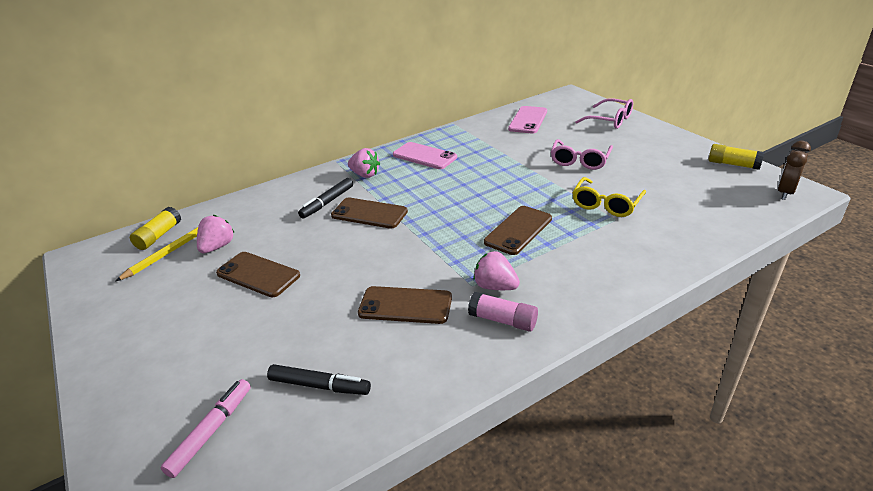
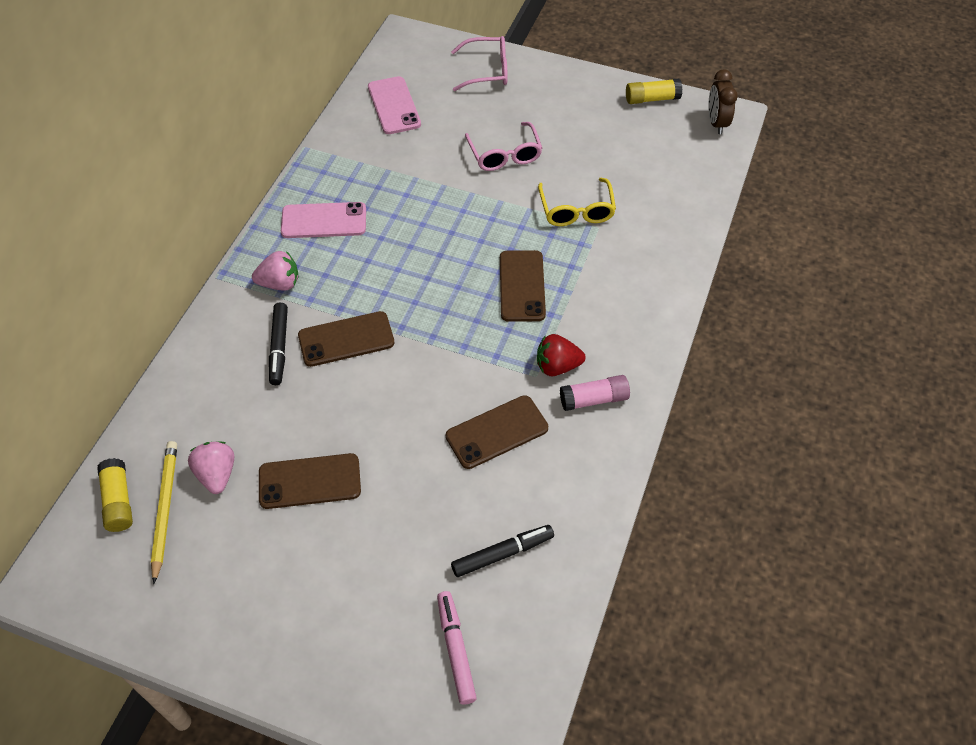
camera: 40 degrees left, 20 degrees up
(495, 286) = (557, 366): pink strawberry -> red strawberry

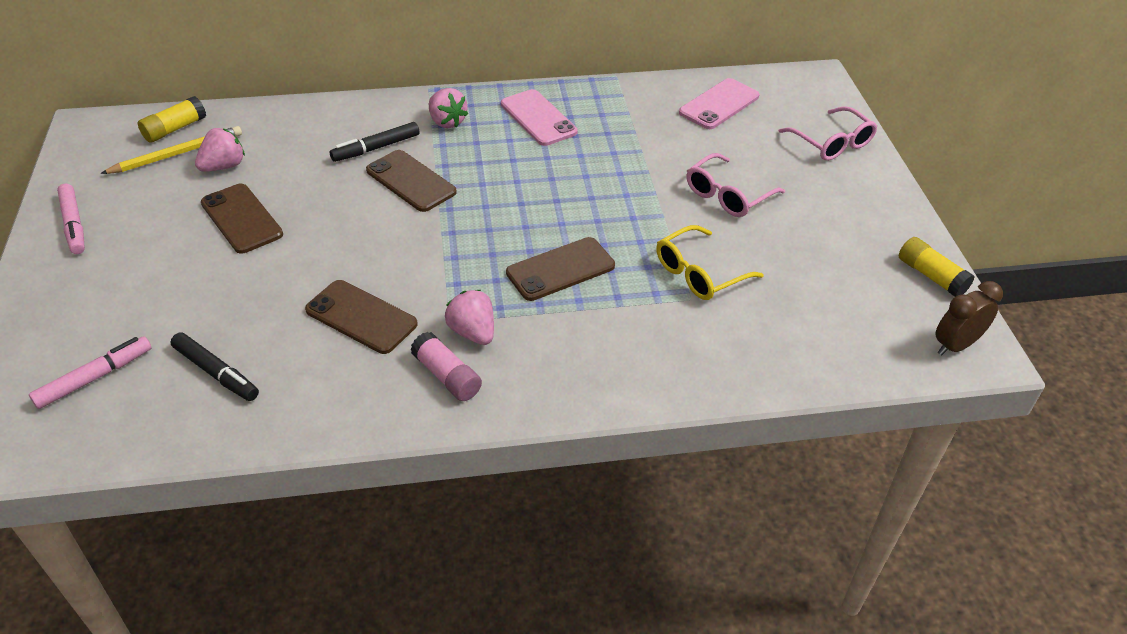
camera: 60 degrees right, 10 degrees down
(218, 627) = (74, 224): none -> pink marker
(557, 366) = (473, 332): red strawberry -> pink strawberry

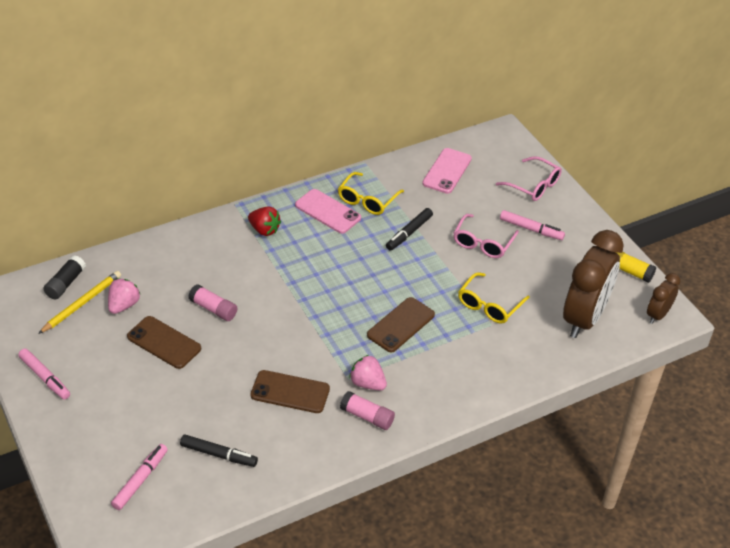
camera: 20 degrees left, 0 degrees up
(175, 129) = (65, 283): yellow glue stick -> black glue stick
(327, 194) = (213, 309): none -> pink glue stick
(376, 148) = (225, 263): black marker -> black marker (409, 233)
(410, 181) = (265, 284): brown phone -> none
(447, 122) = (264, 230): pink strawberry -> red strawberry
(596, 116) = (367, 200): none -> yellow glasses
(805, 193) = (531, 229): none -> pink marker
(835, 323) = (584, 318): none -> brown clock

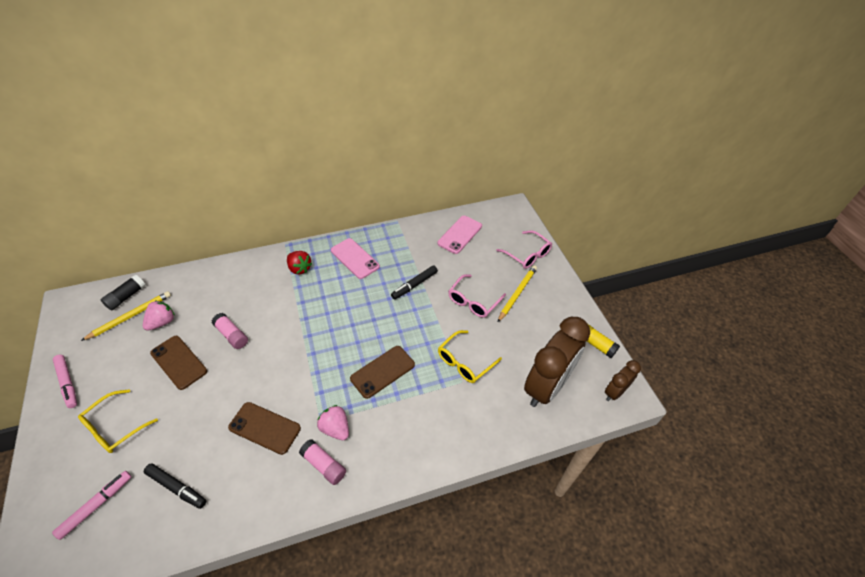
camera: 10 degrees right, 5 degrees up
(367, 200) = (389, 252): yellow glasses -> yellow glasses (115, 427)
(531, 229) = (517, 293): pink marker -> yellow pencil

